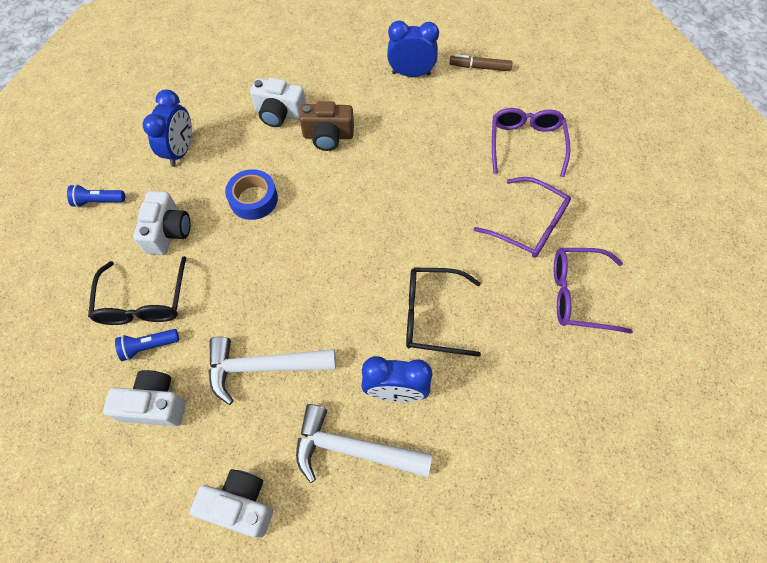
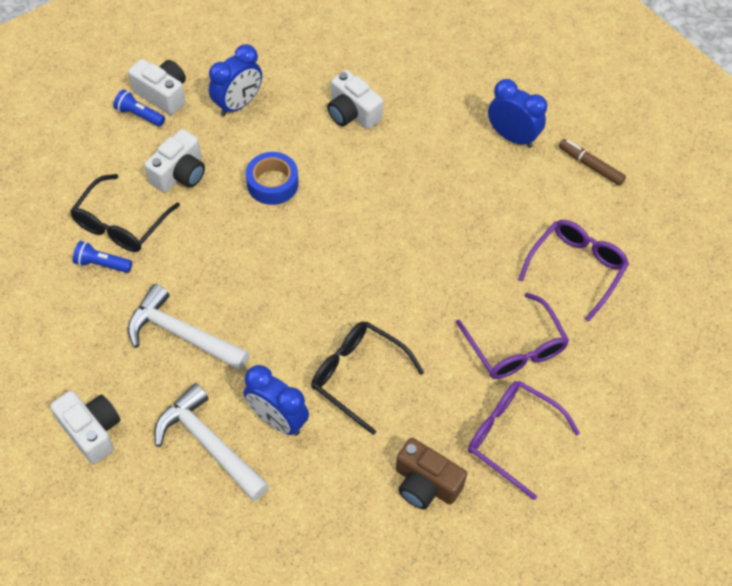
camera: 30 degrees right, 5 degrees down
(154, 405) = (77, 314): white camera -> white camera (163, 94)
(328, 136) = (383, 159): brown camera -> brown camera (425, 483)

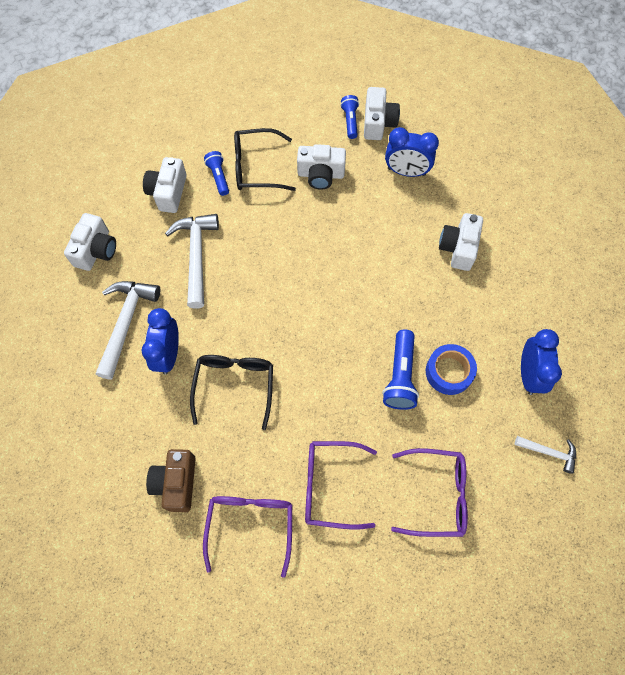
camera: 60 degrees right, 10 degrees up
(79, 321) = (168, 192): none -> white camera
(272, 183) = (355, 235): blue tape -> blue tape (449, 372)
(446, 231) = (400, 376): none -> blue flashlight
(515, 348) = (330, 485): purple glasses -> purple glasses turned 60 degrees clockwise
(590, 166) = (549, 452): brown marker -> white hammer

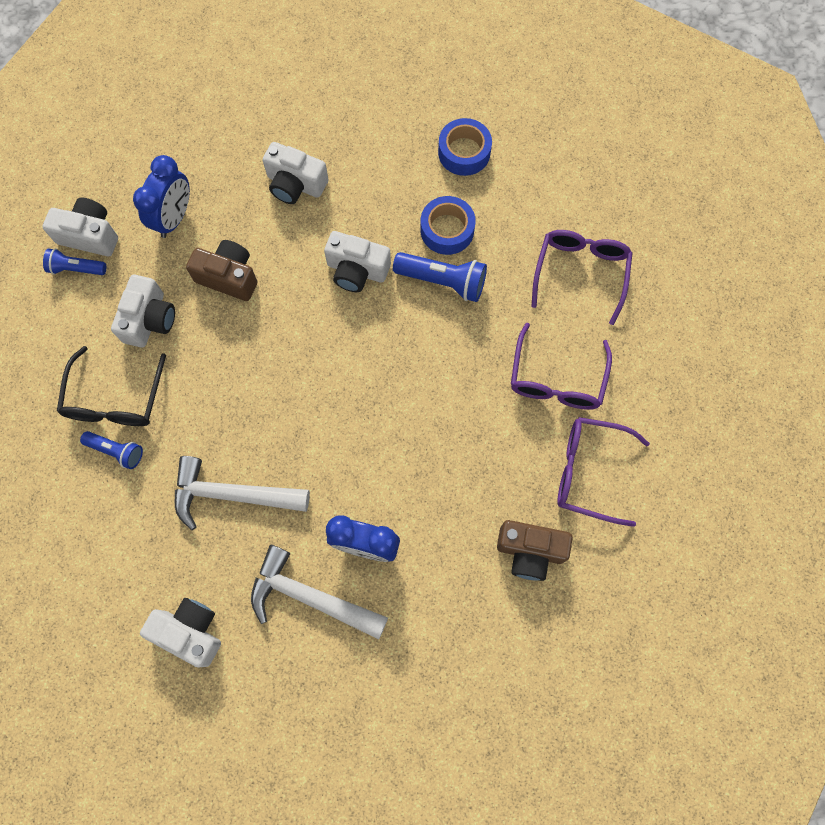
camera: 80 degrees left, 5 degrees up
(168, 192) = (122, 522): white camera -> white camera (357, 270)
(218, 177) = (116, 451): blue flashlight -> blue flashlight turned 150 degrees counterclockwise
(234, 386) = (421, 468): black glasses -> none
(366, 218) = (229, 277): none -> brown camera
(528, 374) = (464, 152): blue clock -> blue tape
(549, 452) = (551, 156): white hammer -> none

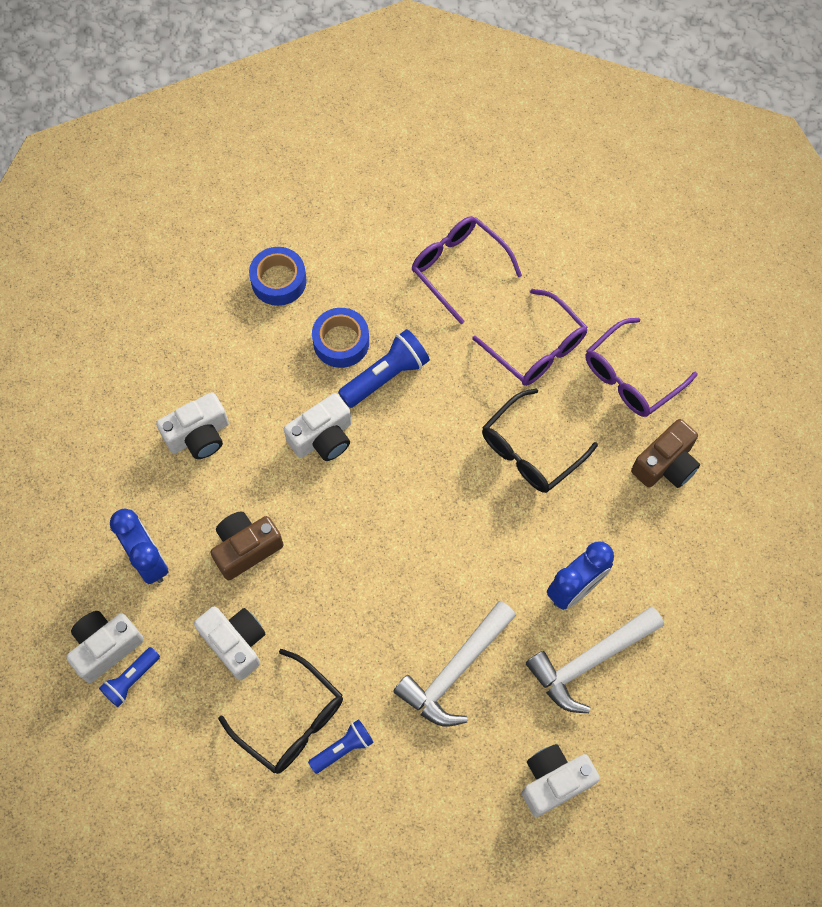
camera: 55 degrees left, 5 degrees down
(460, 432) = (530, 451): none -> black glasses

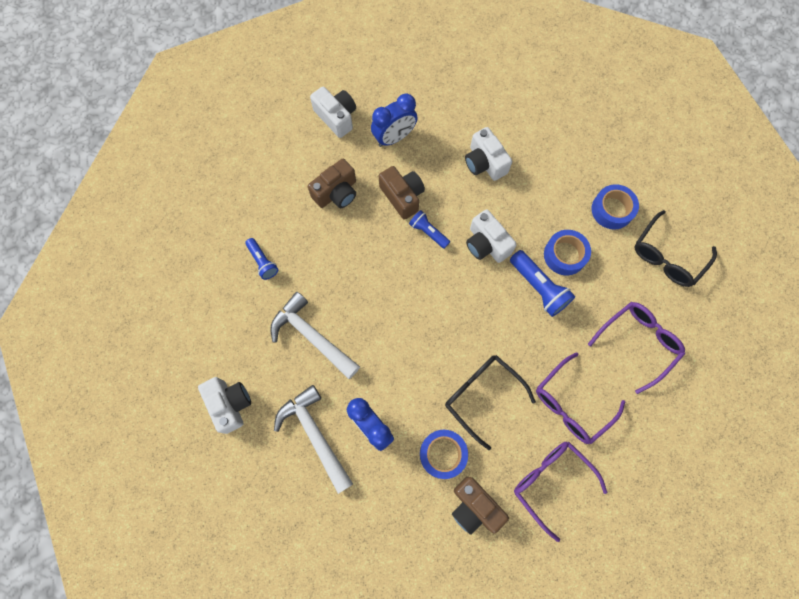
camera: 90 degrees right, 5 degrees up
(131, 679) = (315, 133): blue flashlight -> blue flashlight (428, 232)
(235, 643) = (336, 193): white camera -> brown camera
(291, 720) = (283, 229): black glasses -> black glasses (667, 256)
(605, 500) = (443, 454): none -> blue tape

